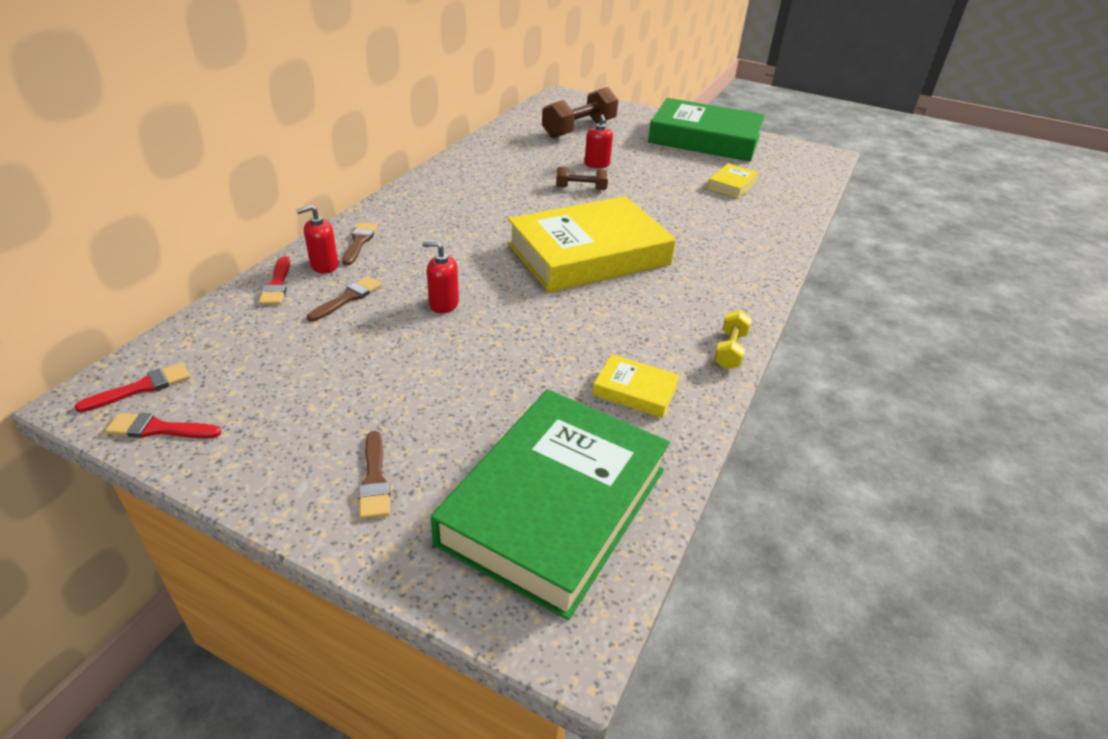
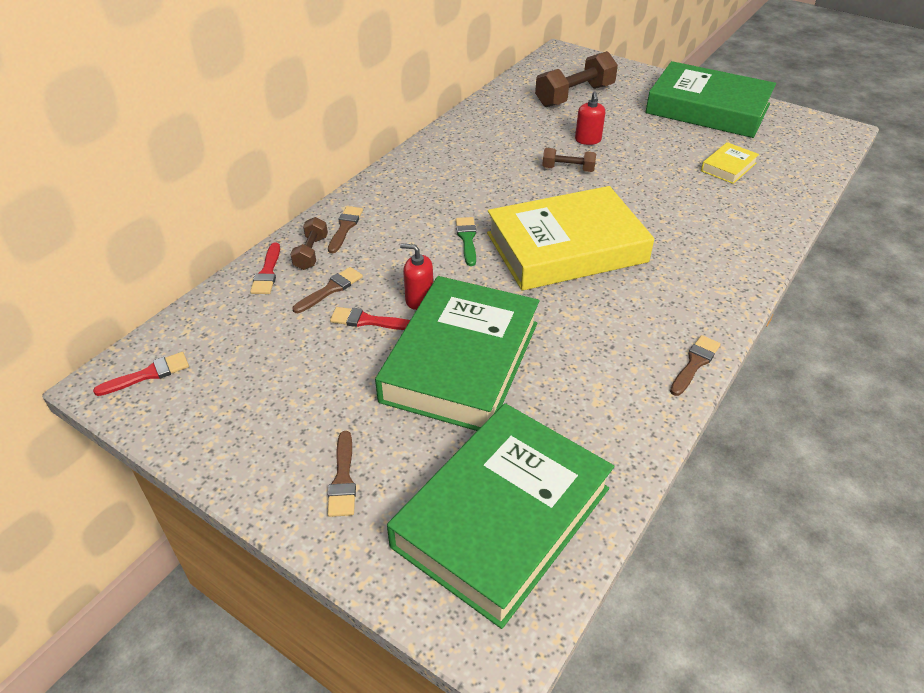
camera: 10 degrees right, 5 degrees up
(158, 429) = (161, 416): red brush -> red brush (367, 321)
(324, 265) = (311, 253): red soap dispenser -> brown dumbbell
(488, 249) = (467, 239): none -> green brush
(494, 359) = (461, 361): none -> green book
(635, 391) = (593, 403): yellow book -> none
(730, 350) = (694, 363): yellow dumbbell -> brown brush

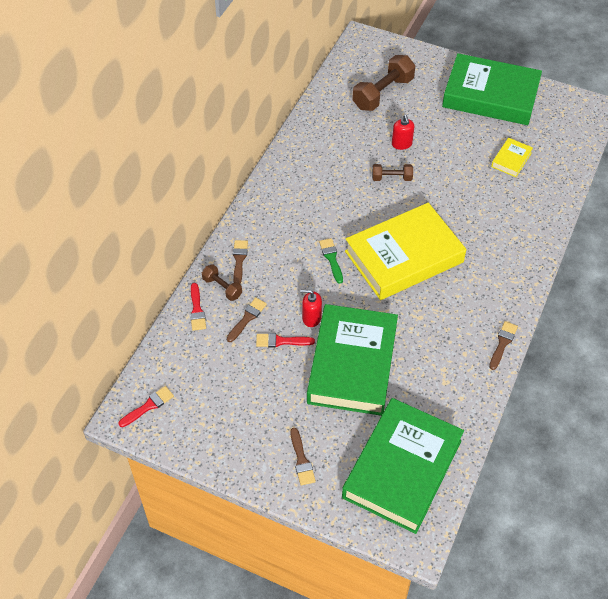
camera: 10 degrees left, 10 degrees up
(311, 253) = (222, 287): brown dumbbell -> brown dumbbell turned 45 degrees counterclockwise

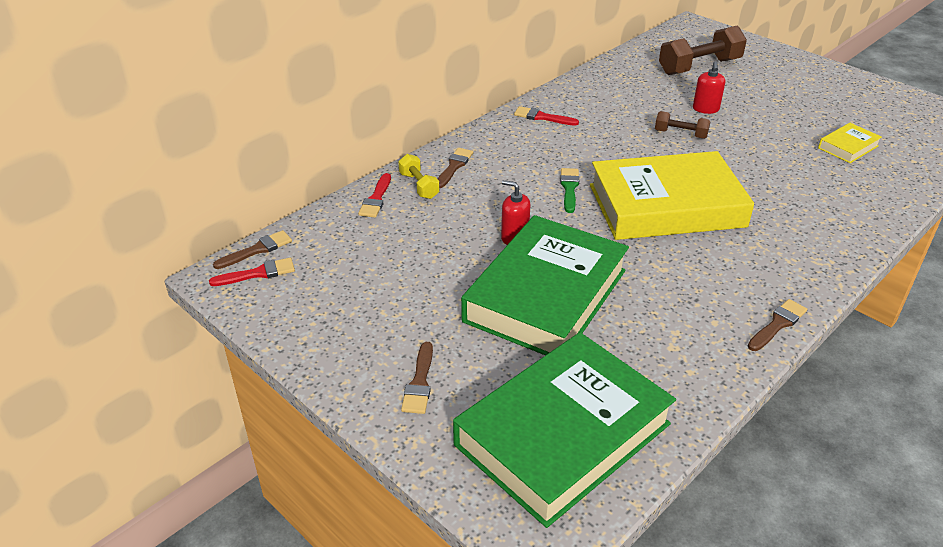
camera: 20 degrees right, 15 degrees down
(222, 287) = (419, 186): brown dumbbell -> yellow dumbbell
(247, 318) = (432, 219): brown brush -> brown brush (257, 250)
(281, 341) = (462, 250): red brush -> red brush (542, 117)
(490, 95) = (837, 90): green book -> none

